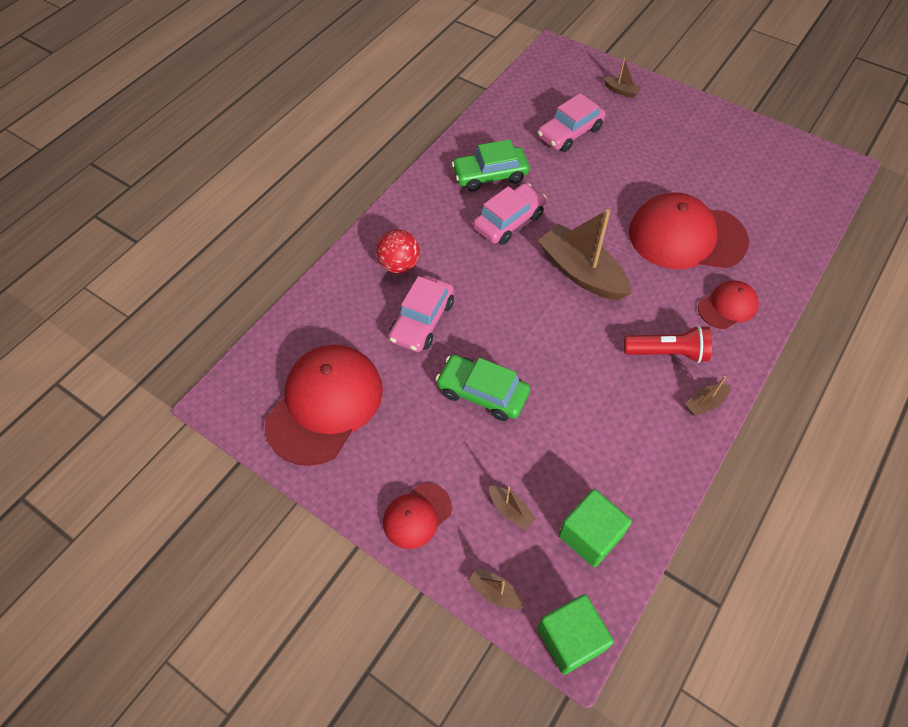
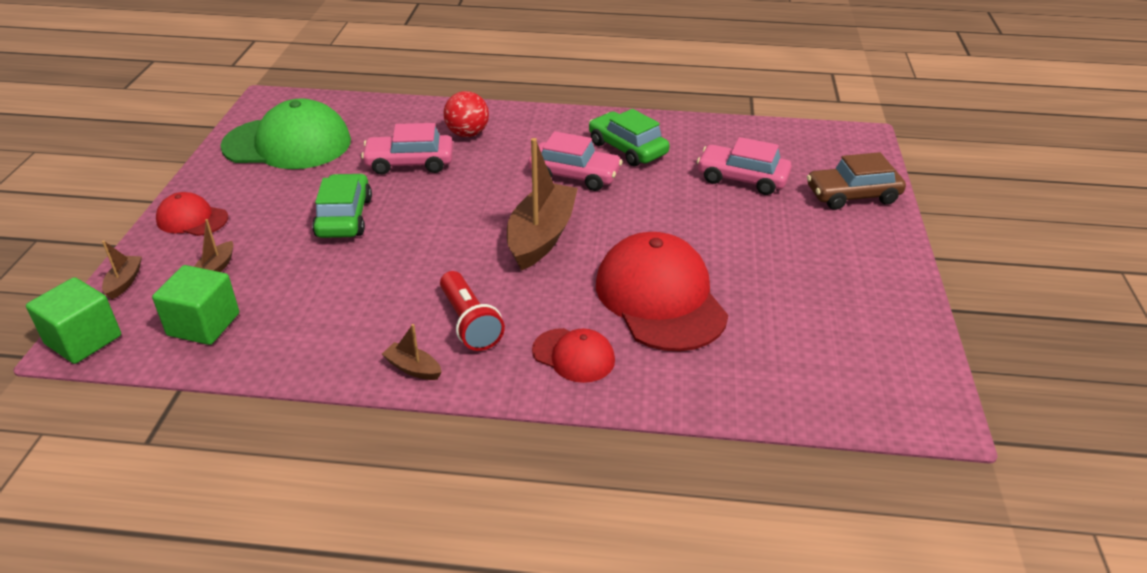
camera: 60 degrees right, 20 degrees down
(325, 405) = (288, 144): red cap -> green cap
(621, 91) = (852, 195): brown boat -> brown car

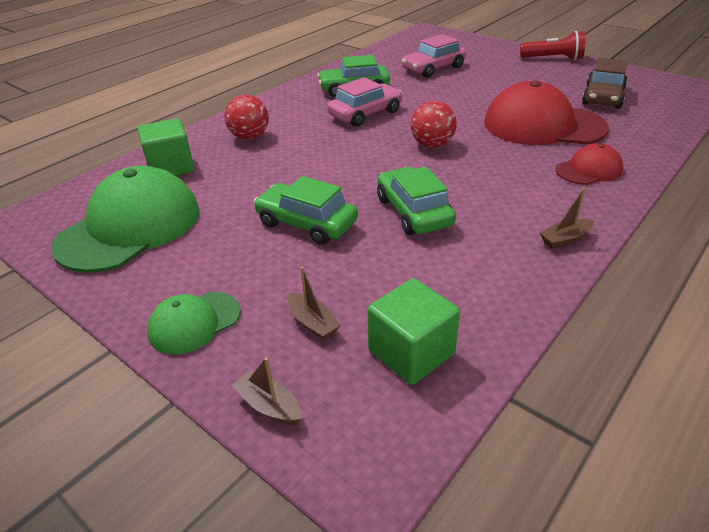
camera: 55 degrees left, 0 degrees up
(83, 340) = (364, 469): green cube -> green cube (171, 167)
(192, 219) = (194, 322): red cap -> green cap
(401, 265) = (413, 212): none -> green car
(409, 163) = (259, 172): pink car -> none
(469, 323) = (521, 200): red flashlight -> red flashlight (553, 59)
(541, 236) = (432, 145): brown boat -> red ball
(852, 195) = (483, 49): brown car -> brown car (602, 97)

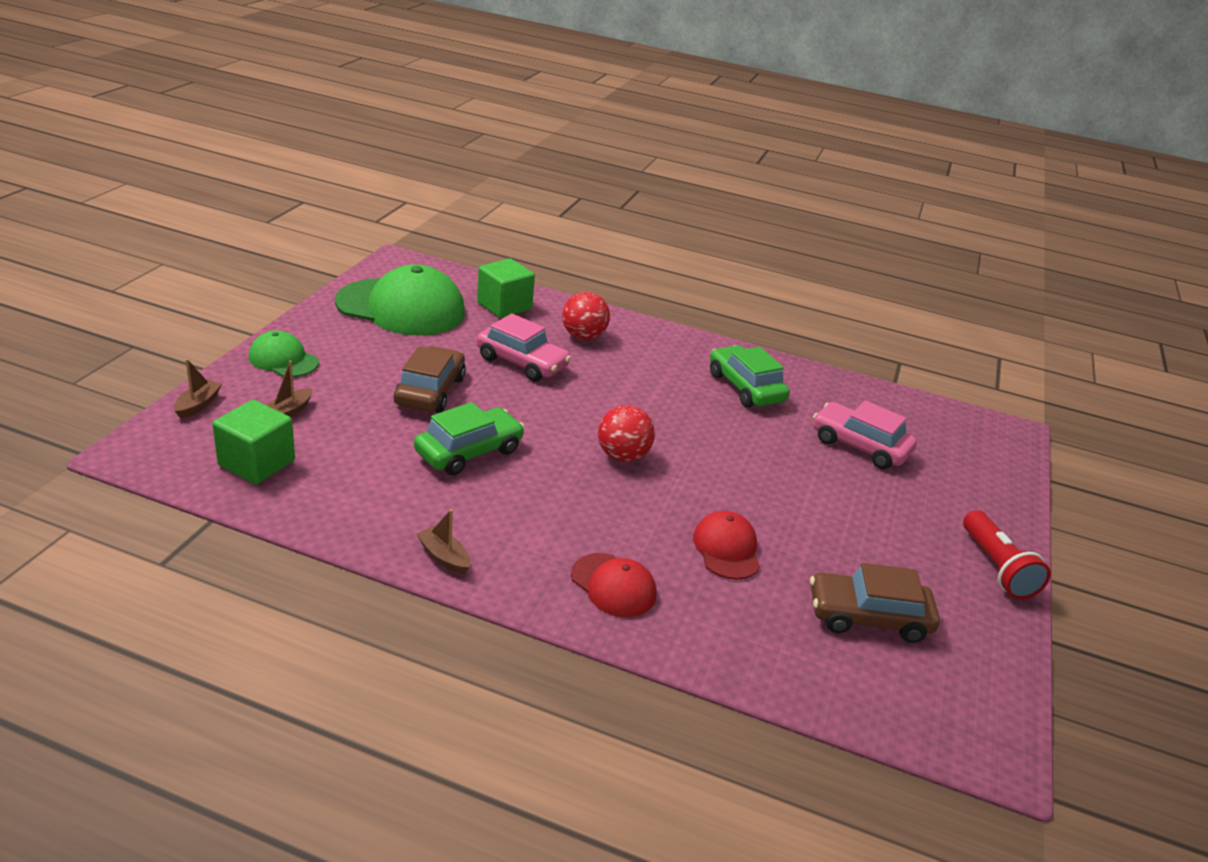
camera: 65 degrees right, 5 degrees down
(306, 223) = (430, 391): green car -> brown car
(365, 114) = (679, 402): pink car -> pink car (522, 362)
(543, 125) = (726, 549): red cap -> red cap, size x0.51

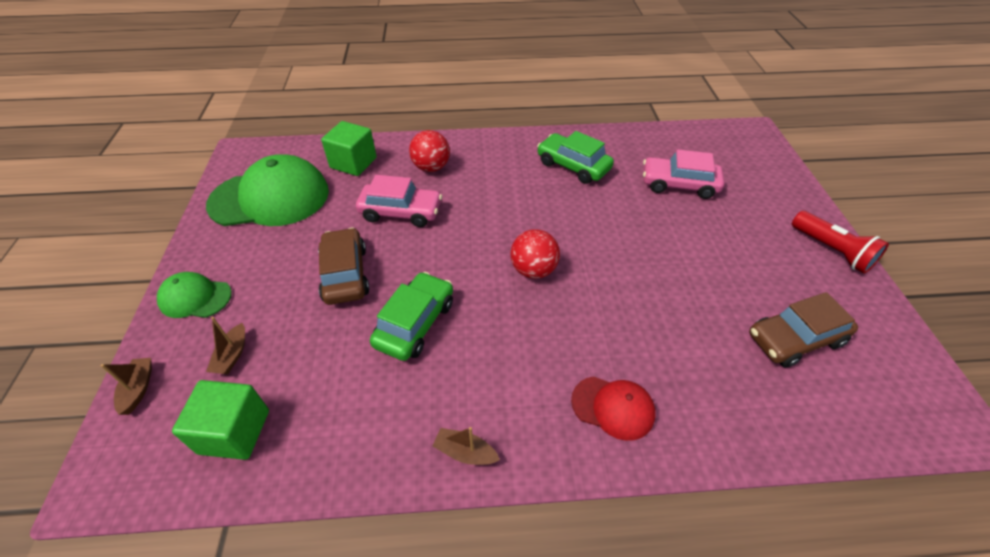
camera: 20 degrees left, 15 degrees up
(726, 549) = (664, 324): red cap -> none

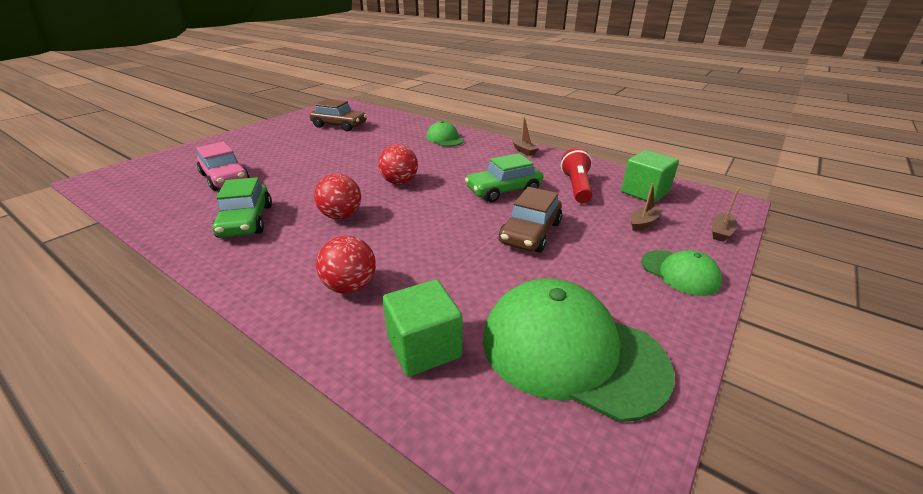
camera: 140 degrees left, 15 degrees down
(401, 212) = (437, 256): pink car -> none
(518, 205) = (341, 216): none -> red ball
(613, 407) = (445, 139): red cap -> green cap
(831, 250) = (252, 132): red flashlight -> red flashlight (576, 187)

